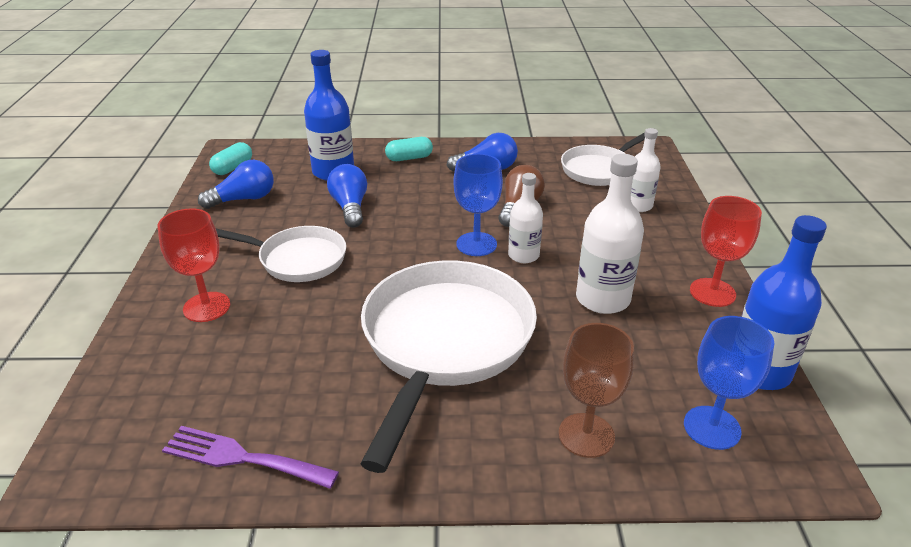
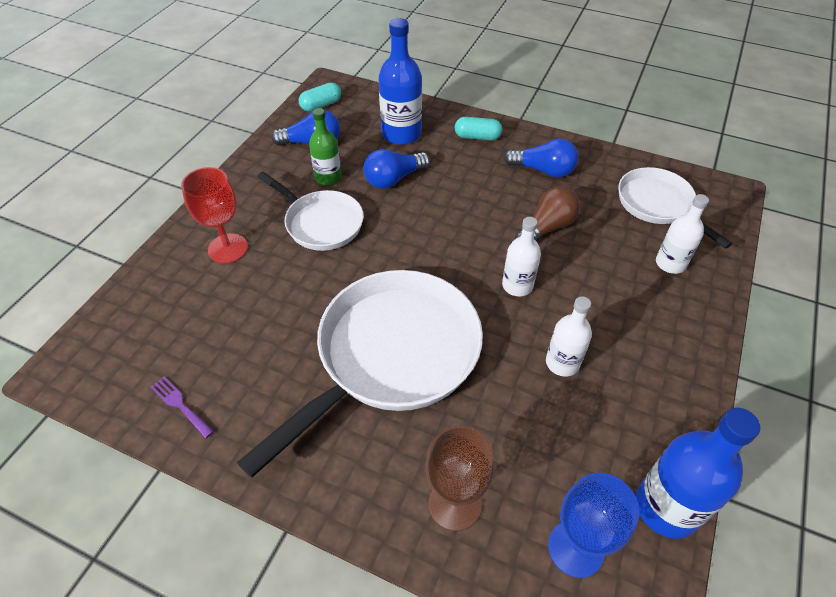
camera: 25 degrees right, 15 degrees up
(242, 458) = (180, 405): purple fork -> purple fork, size x0.59
(280, 222) = (328, 177): none -> green bottle
(350, 207) = (394, 179): blue light bulb -> blue light bulb turned 135 degrees counterclockwise
(476, 244) = (481, 258): blue goblet -> none
(599, 169) = (658, 205): white pan -> white pan turned 75 degrees clockwise
(602, 299) = (562, 363): white bottle -> white bottle, size x0.63
(712, 292) = (680, 397): red goblet -> none

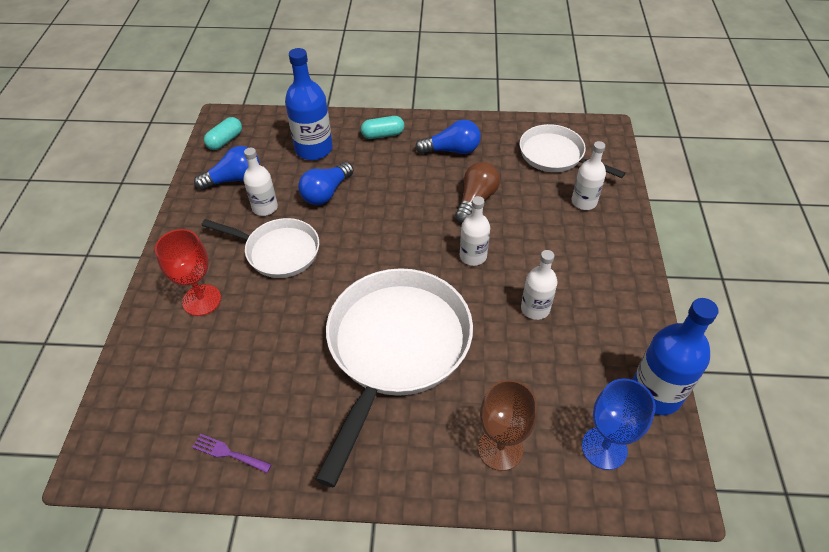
camera: 20 degrees left, 0 degrees up
(328, 177) = (265, 207): green bottle -> white bottle

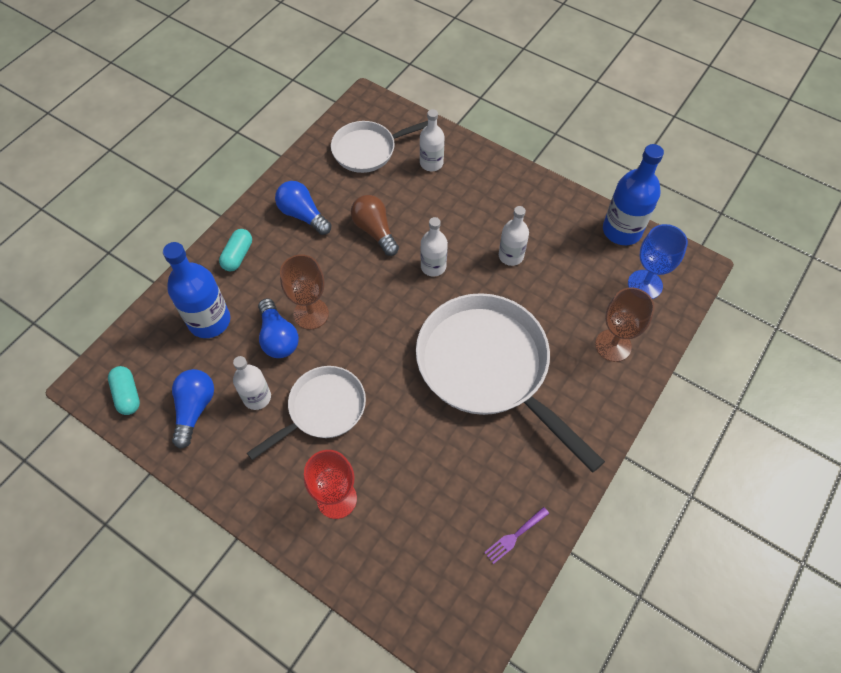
camera: 60 degrees left, 10 degrees up
(362, 201) = (311, 314): none -> brown goblet
(452, 150) = (303, 215): blue light bulb -> blue light bulb turned 75 degrees counterclockwise

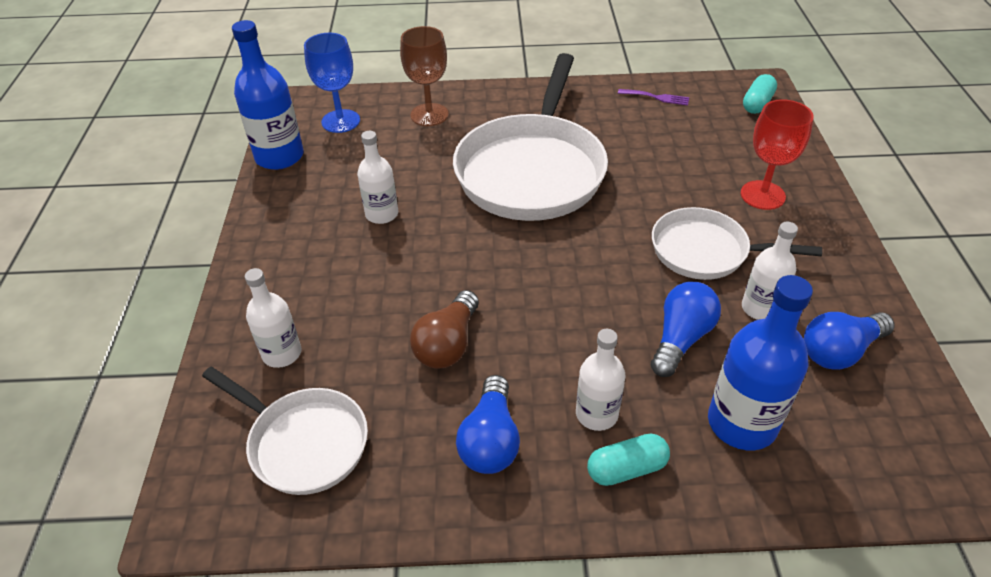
camera: 125 degrees left, 15 degrees down
(127, 395) = (915, 430): turquoise capsule -> turquoise capsule (757, 104)
(311, 314) = (621, 329): brown goblet -> none
(433, 266) = (452, 264): white bottle -> white bottle (596, 414)

